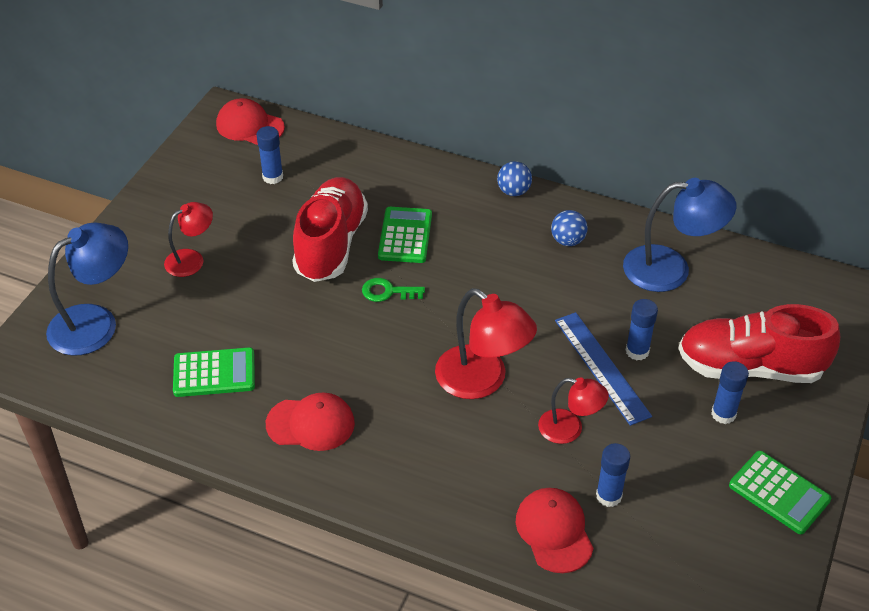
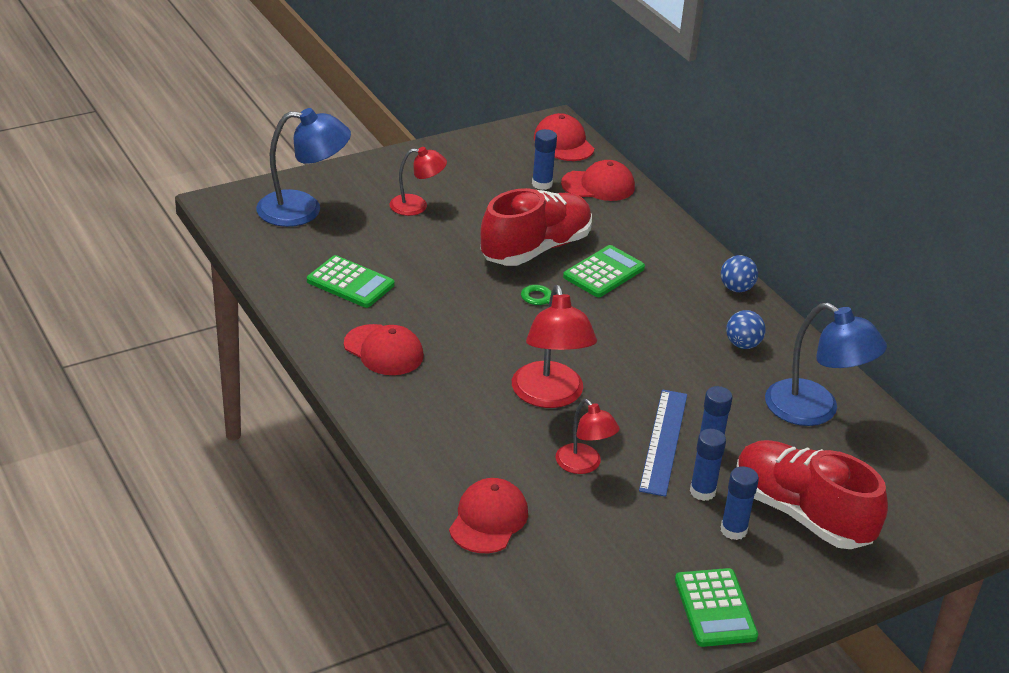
camera: 35 degrees right, 10 degrees down
(318, 153) = (598, 185): none -> red cap
(608, 496) = (562, 524): blue glue stick -> blue glue stick (702, 491)

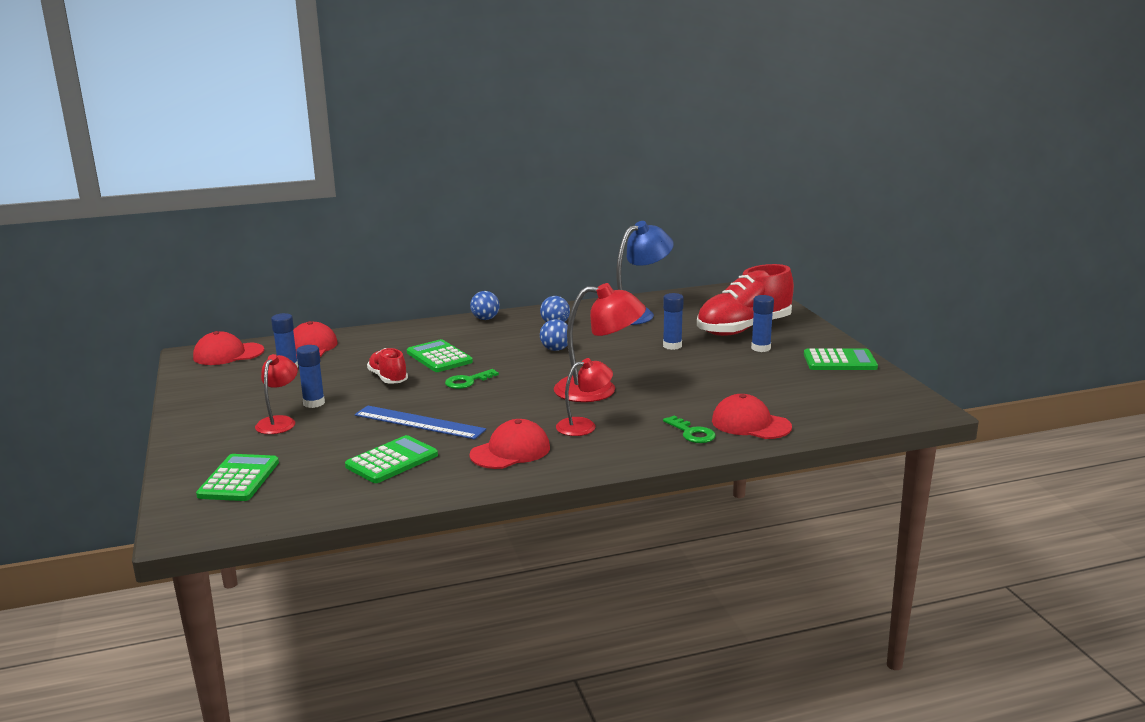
camera: 75 degrees left, 15 degrees down
(303, 210) = (239, 479): blue lamp -> green calculator
(453, 473) = (692, 433): none -> green key
(535, 249) = (388, 378): red shoe -> red shoe, size x0.52
(584, 465) = (687, 386): red lamp -> red lamp (584, 426)
(659, 353) = (555, 349): none -> blue ball
(663, 441) = (662, 358): blue ruler -> blue ruler (419, 422)
(702, 491) = (720, 352): blue glue stick -> blue glue stick (314, 403)

